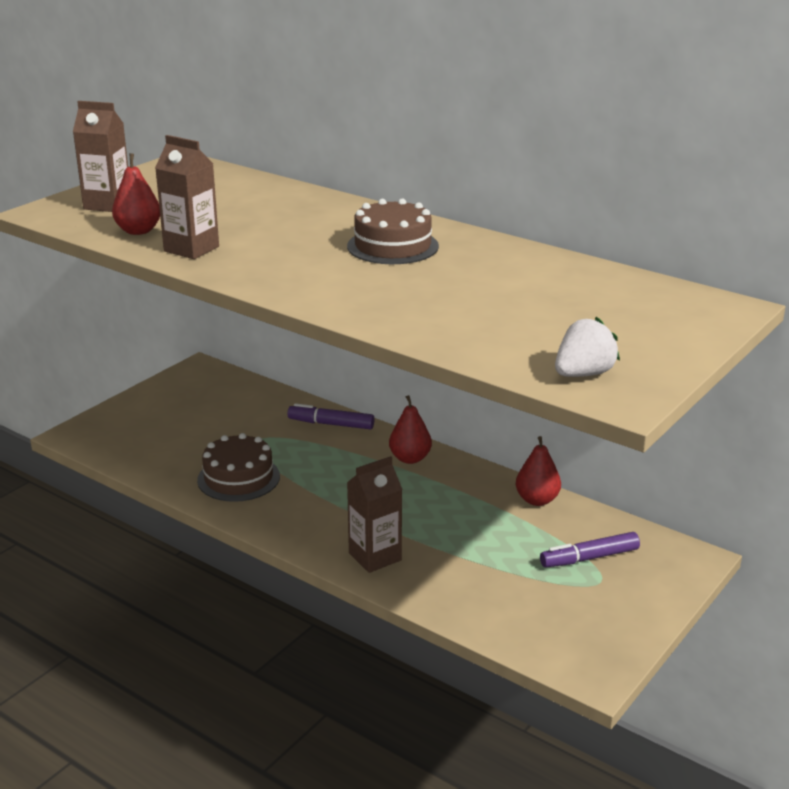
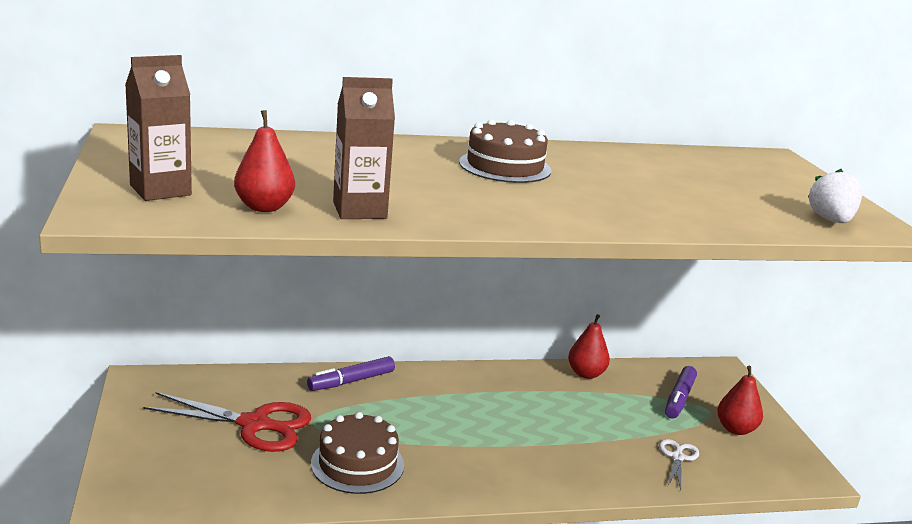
camera: 50 degrees left, 5 degrees down
(219, 424) = (254, 425): none -> red scissors
(375, 557) = (568, 471): brown carton -> none
(410, 458) = (457, 382): red pear -> red pear (735, 429)
(488, 595) = (677, 457): none -> white scissors

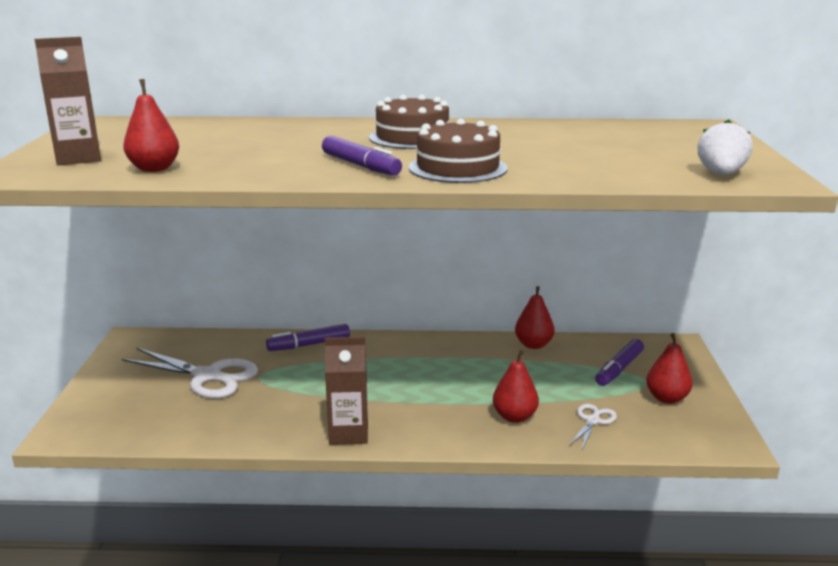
camera: 15 degrees right, 0 degrees up
(254, 425) = (207, 376): red scissors -> white scissors
(357, 464) = (281, 412): brown cake -> brown cake (457, 168)
(359, 210) = (238, 170): brown carton -> brown carton (348, 433)
(484, 205) = (360, 165): none -> purple marker
(601, 457) = (514, 417): none -> red pear

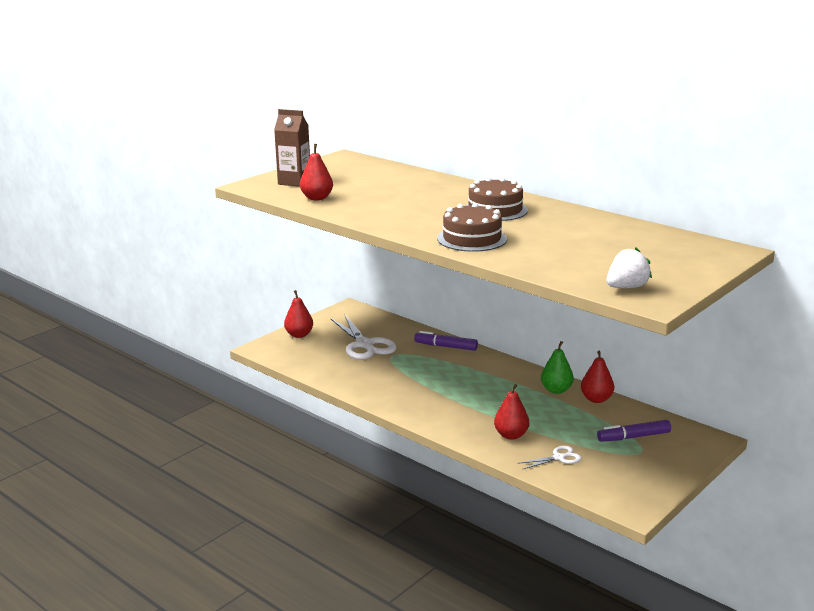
camera: 40 degrees right, 0 degrees up
(348, 433) = (400, 404): brown carton -> none
(360, 165) = (422, 223): purple marker -> none
(485, 350) = (556, 390): none -> green pear
(666, 398) = (636, 467): red pear -> red pear (299, 335)

